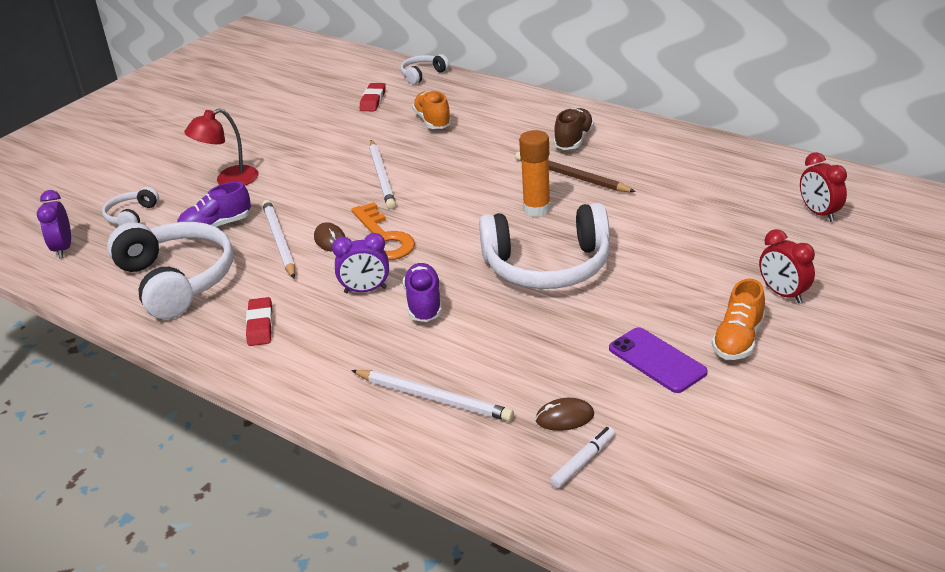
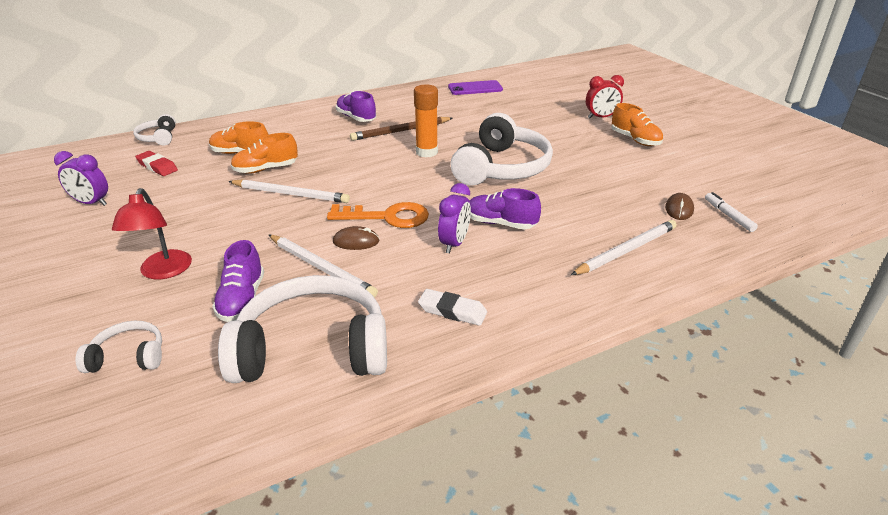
camera: 65 degrees left, 0 degrees up
(63, 249) = (115, 436): purple clock -> purple clock (91, 203)
(132, 216) = (128, 357): white headphones -> white headphones turned 135 degrees clockwise
(260, 325) = (452, 311): red eraser -> white eraser
(279, 241) = (322, 268): white pencil -> white pencil turned 150 degrees counterclockwise
(414, 146) = (266, 169): none -> orange shoe
(573, 140) = (356, 118): brown shoe -> purple shoe
(657, 360) = (638, 166): purple phone -> purple phone (475, 88)
(819, 213) = (533, 88): red clock -> none

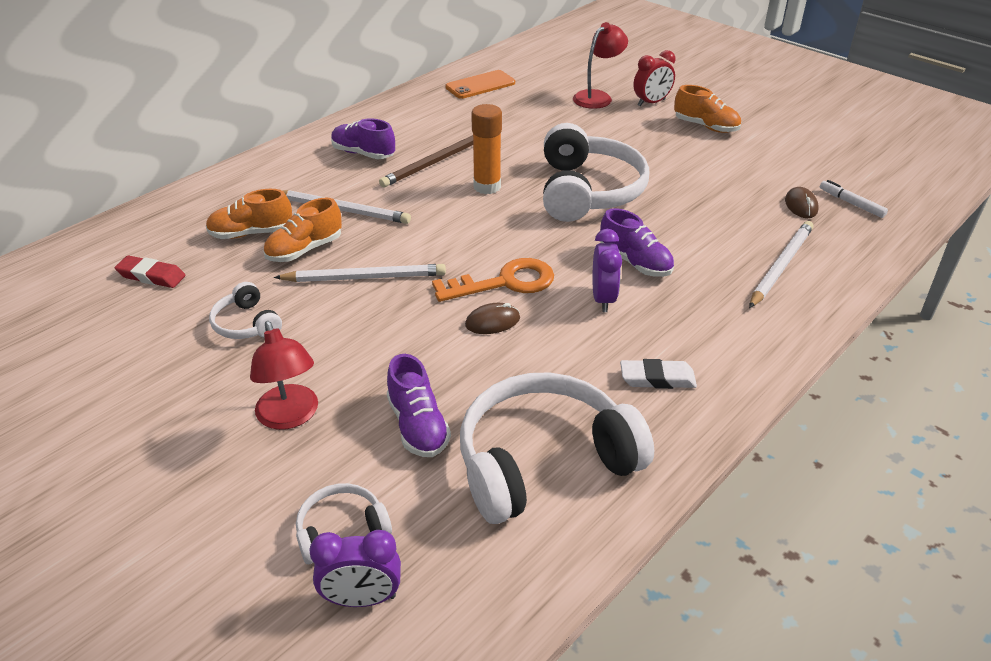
camera: 20 degrees left, 5 degrees up
(91, 203) = (105, 348): purple clock -> purple clock (362, 598)
(158, 138) = (113, 232): white headphones -> white headphones (247, 324)
(322, 268) = (479, 364): white pencil -> white pencil (343, 210)
(475, 88) = (480, 85): purple phone -> orange phone
(500, 223) = (635, 263): purple shoe -> purple shoe turned 135 degrees counterclockwise
(559, 108) = (597, 97): none -> red lamp

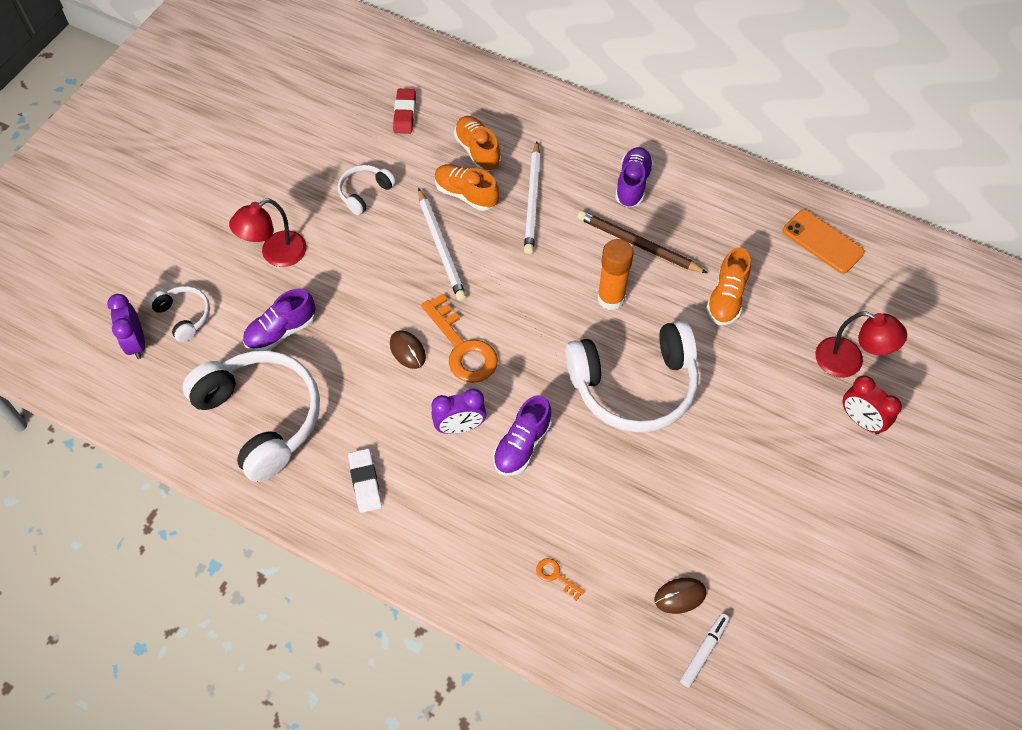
camera: 75 degrees right, 20 degrees up
(705, 127) = (825, 486): orange shoe -> orange shoe (726, 298)
(780, 266) = (556, 576): white pencil -> orange key

